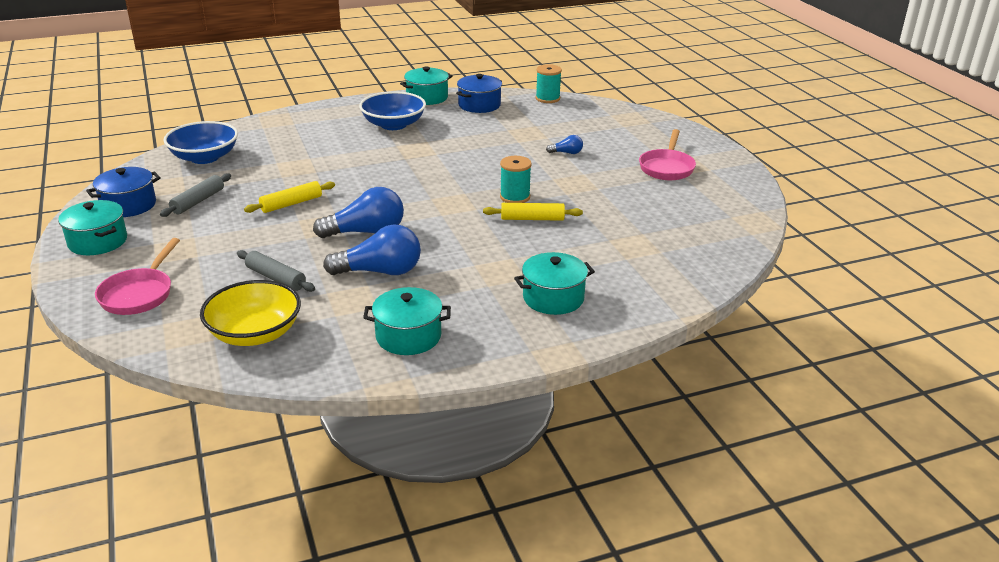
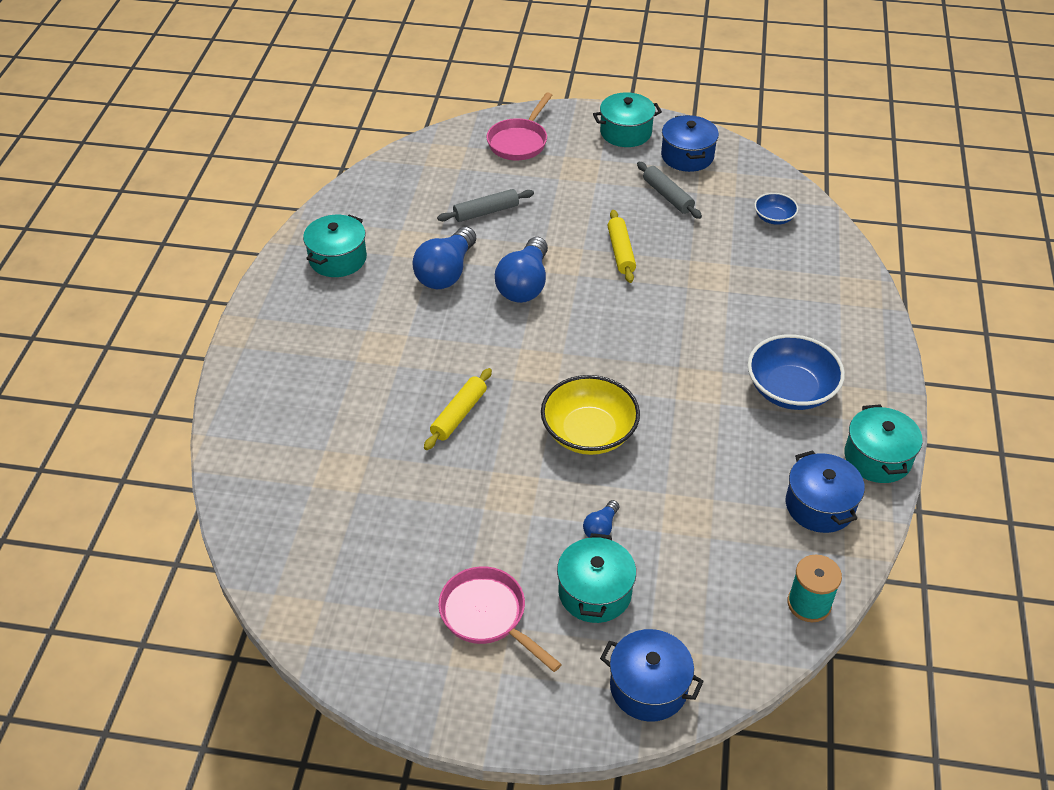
camera: 120 degrees right, 15 degrees up
(139, 294) = (519, 142): pink pan -> pink pan turned 105 degrees counterclockwise
(205, 157) = (774, 218): blue bowl -> blue bowl, size x0.53
(255, 333) = (414, 185): yellow bowl -> yellow bowl (589, 432)
(515, 197) = (517, 422): turquoise spool -> none
(553, 298) = (310, 364): turquoise pot -> turquoise pot (594, 592)
(646, 122) = (648, 687): none -> blue pot

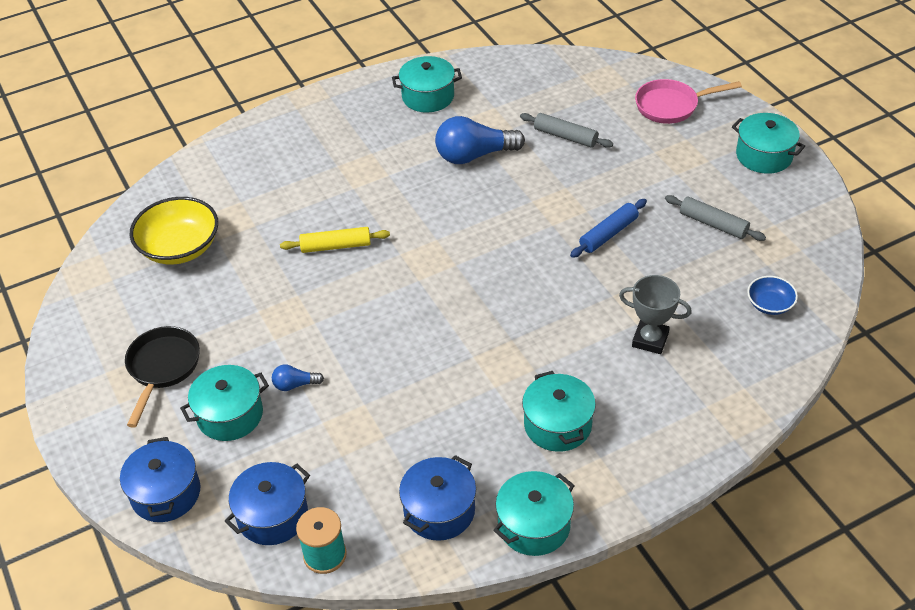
camera: 55 degrees right, 0 degrees up
(487, 616) = (162, 368): pink pan -> black pan
(524, 284) = (507, 202): blue light bulb -> none
(589, 432) = (385, 325): yellow bowl -> yellow bowl (180, 247)
(621, 252) = (608, 234): yellow rolling pin -> blue rolling pin
(668, 196) = (713, 224): grey rolling pin -> grey rolling pin turned 75 degrees counterclockwise
(687, 156) = (782, 208): blue pot -> blue pot (272, 515)
(751, 294) = (650, 340): none -> grey trophy
(790, 390) = (557, 425): blue bowl -> turquoise pot

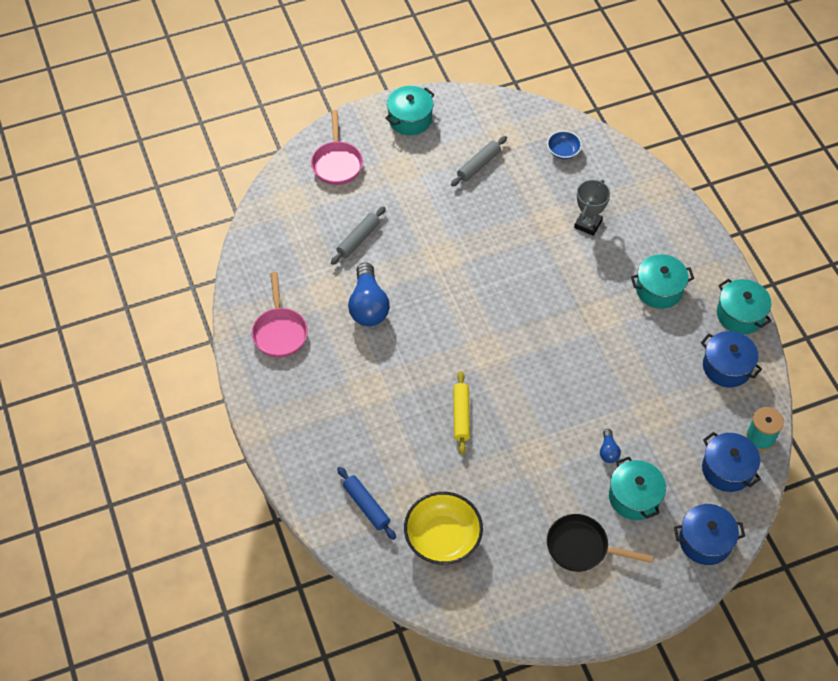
camera: 85 degrees left, 10 degrees up
(428, 96) = (280, 332): turquoise pot -> pink pan
(608, 234) = (478, 230): blue rolling pin -> blue rolling pin (366, 506)

